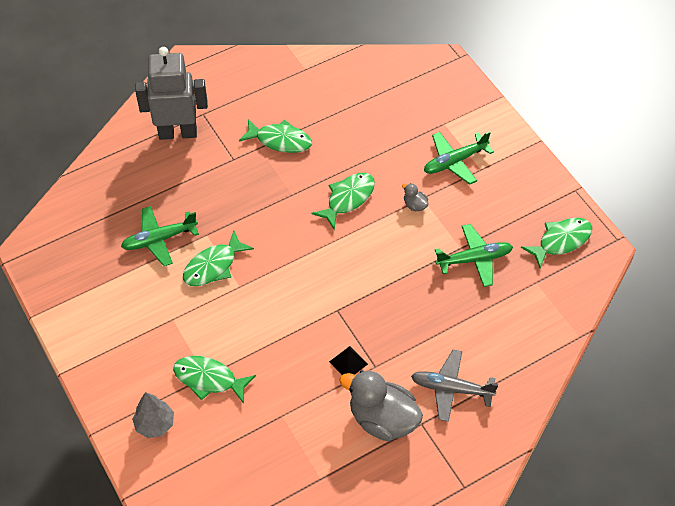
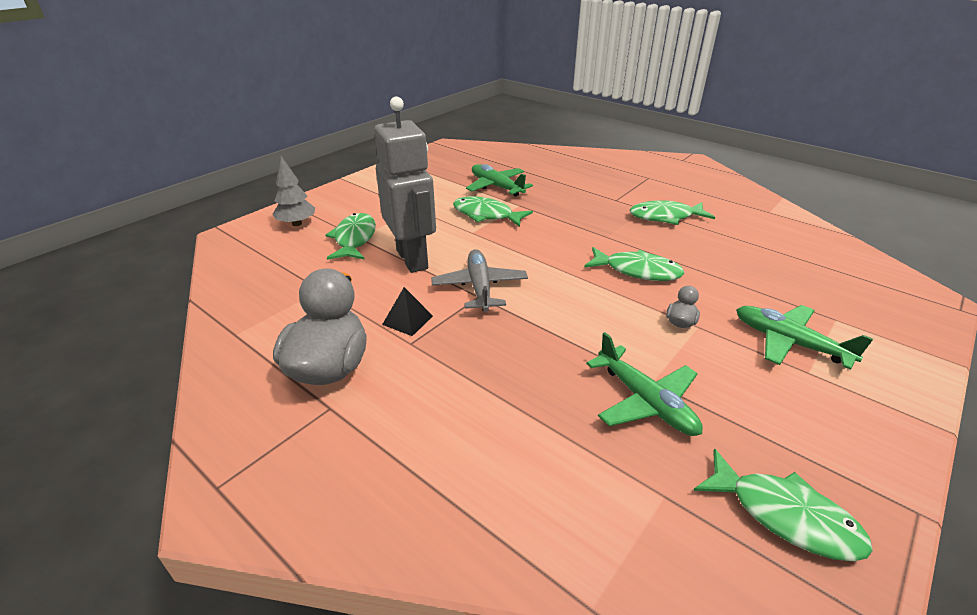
camera: 70 degrees right, 20 degrees down
(178, 132) = (615, 172): grey robot -> grey robot (413, 259)
(280, 140) = (665, 217): green fish -> green fish turned 90 degrees clockwise
(451, 389) = (399, 428): grey plane -> grey plane (479, 287)

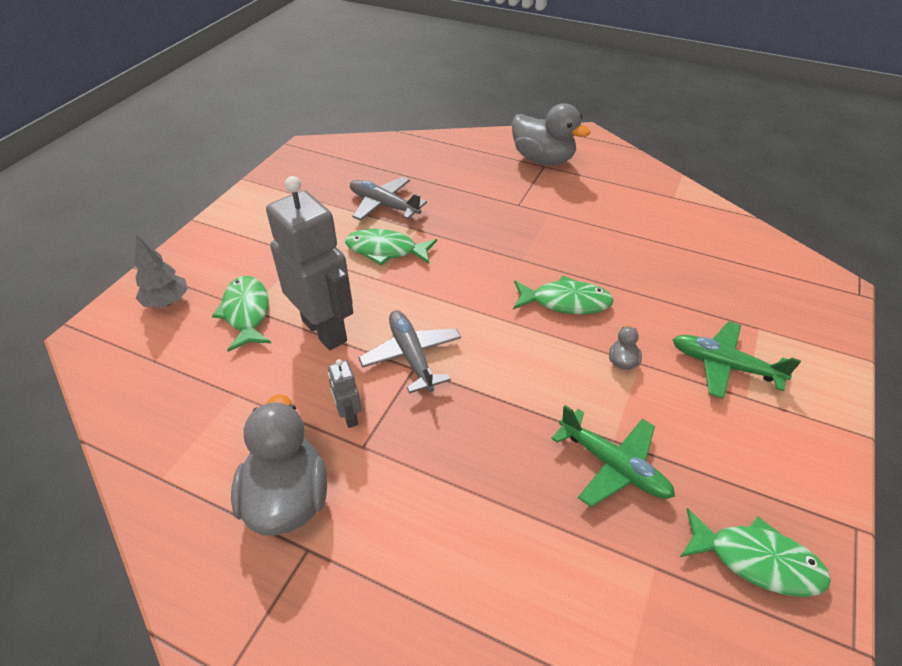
camera: 15 degrees left, 10 degrees up
(407, 320) = (349, 417): black pyramid -> grey robot
(496, 187) = (384, 205): green plane -> grey plane
(648, 173) = (543, 159): none -> grey duck
(665, 217) = (575, 221): green fish -> none

